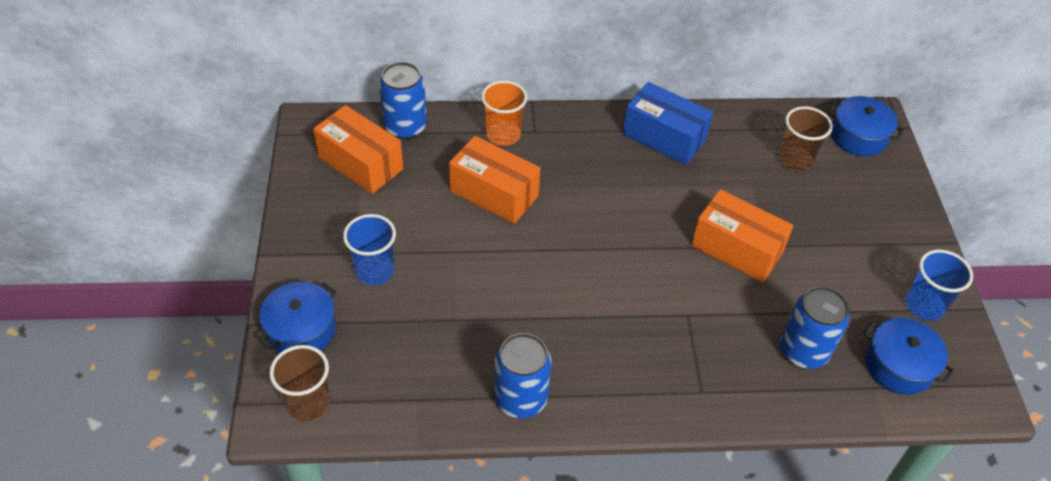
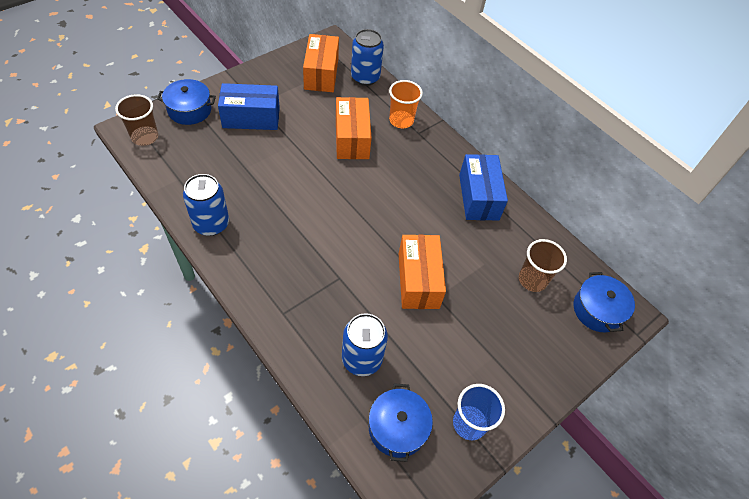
camera: 50 degrees right, 5 degrees up
(374, 271) = (251, 118): blue cup -> blue box

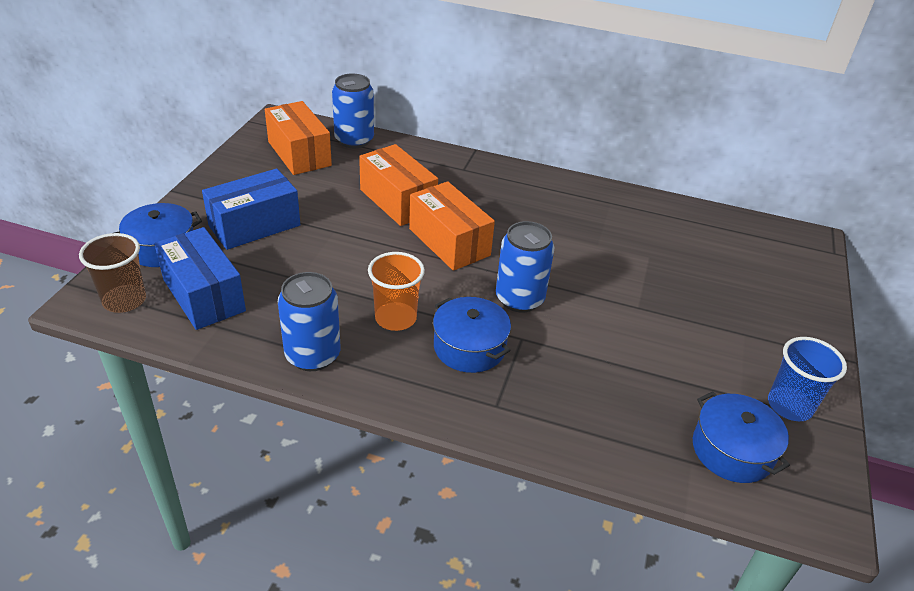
camera: 30 degrees left, 15 degrees down
(362, 359) = (628, 405): blue can -> blue can (519, 299)
(401, 120) = (434, 165): orange cup -> orange cup (395, 318)
(418, 280) = (604, 301): orange box -> orange box (449, 242)
(478, 197) = (582, 201): blue box -> blue box (204, 295)
(532, 280) = (705, 250): brown cup -> none
(597, 310) = (784, 248): blue pot -> blue pot (469, 347)

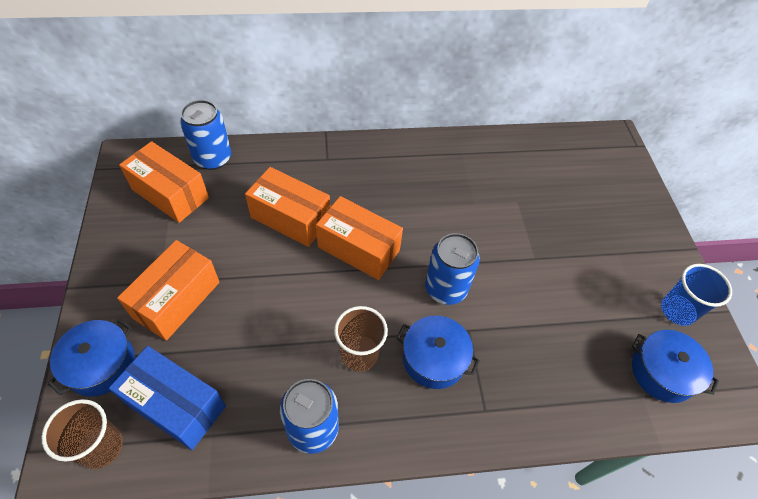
camera: 25 degrees left, 15 degrees up
(254, 225) = (177, 299): blue box -> orange box
(395, 318) = (359, 354): orange cup -> brown cup

